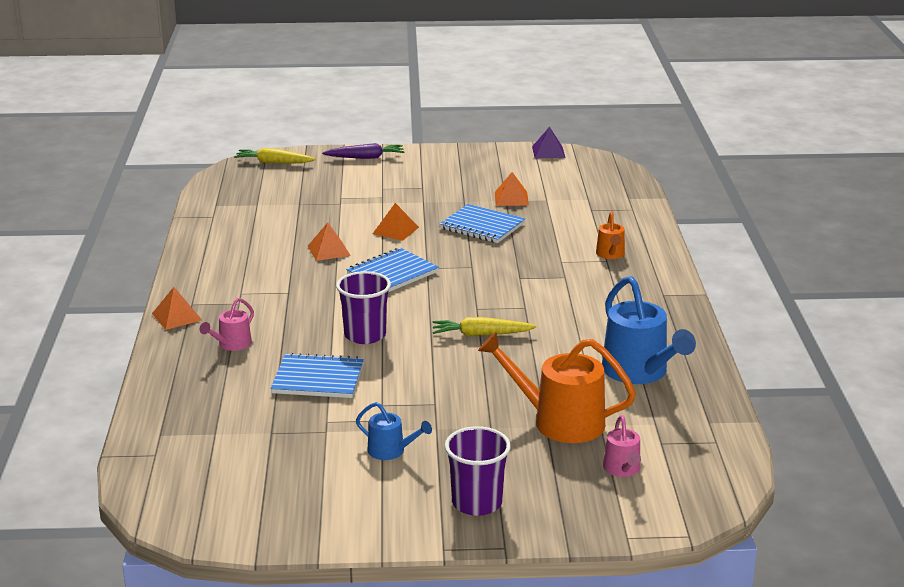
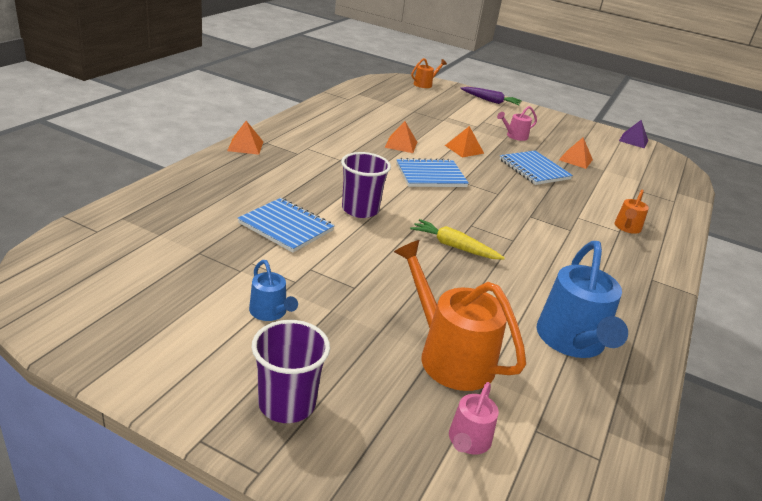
camera: 25 degrees right, 5 degrees up
(232, 344) = (257, 177): pink watering can -> pink watering can (514, 136)
(273, 162) = (425, 84): yellow carrot -> orange watering can

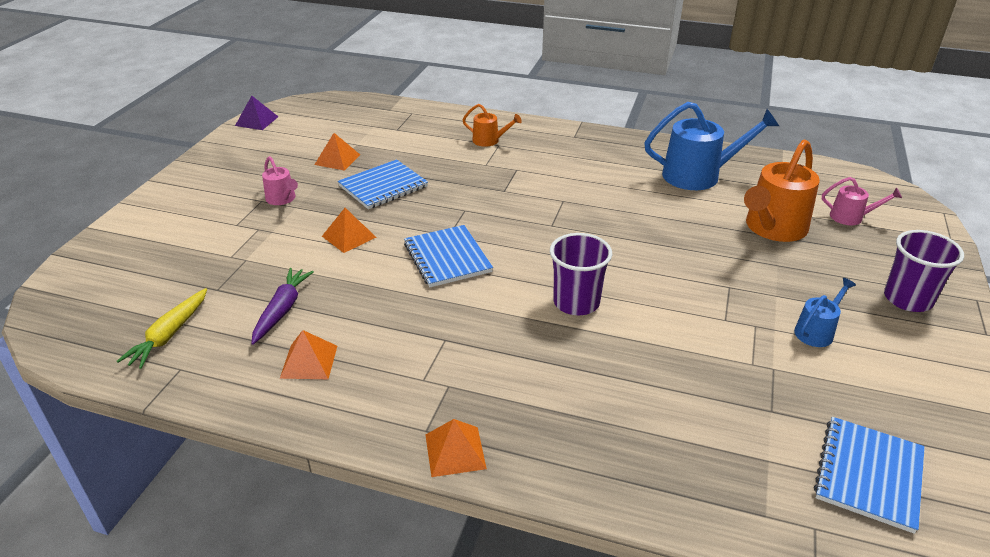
camera: 95 degrees left, 5 degrees up
(286, 227) = (660, 353): blue notebook -> blue notebook (868, 475)
(401, 144) = (361, 290): orange pyramid -> orange pyramid (309, 361)
(425, 84) = (73, 288): orange watering can -> none
(454, 246) = (605, 233): yellow carrot -> yellow carrot (169, 335)
(490, 101) = (144, 219): purple carrot -> purple carrot (282, 310)

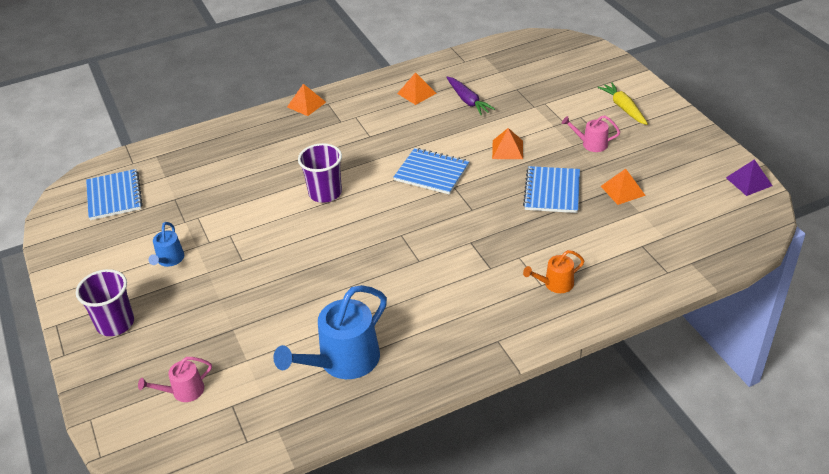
camera: 140 degrees right, 5 degrees up
(169, 335) = (495, 65): yellow carrot -> yellow carrot (623, 108)
(773, 228) = (242, 335): orange watering can -> none

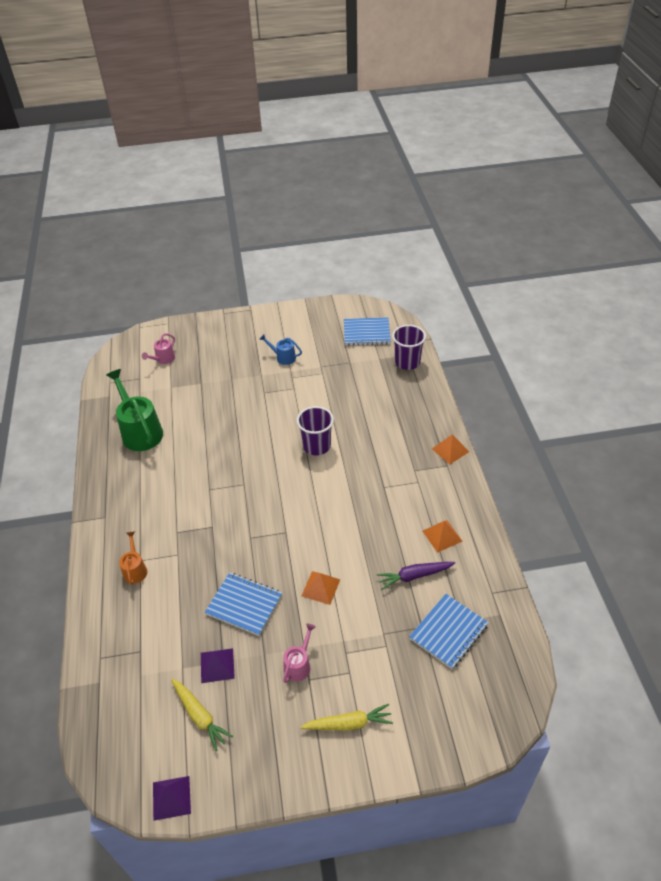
camera: 105 degrees right, 5 degrees up
(115, 323) = (237, 333): purple cup -> purple cup (407, 362)
(183, 391) = (163, 359): pink watering can -> pink watering can turned 135 degrees counterclockwise
(343, 361) = (140, 431): blue watering can -> green watering can
(432, 173) = (311, 520): blue notebook -> blue notebook (448, 632)
(622, 190) = (217, 665): orange pyramid -> purple pyramid
(674, 186) = (200, 716): none -> yellow carrot

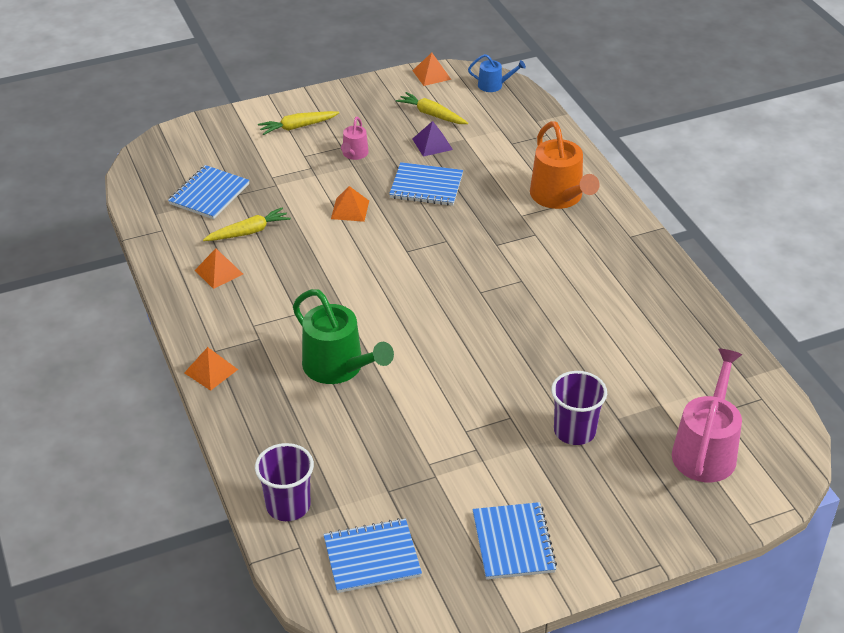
camera: 165 degrees right, 5 degrees down
(135, 570) = (559, 197): orange watering can -> orange watering can, size x1.95
(140, 431) = (659, 334): green watering can -> green watering can (338, 367)
(163, 359) = (706, 450): pink watering can -> pink watering can, size x1.95
(171, 798) = (431, 75): purple pyramid -> orange pyramid
(283, 357) = (505, 483): blue watering can -> blue watering can (493, 85)
(291, 330) = (513, 543): none -> blue notebook
(317, 446) = (401, 350): purple cup -> purple cup (574, 431)
(414, 576) = (248, 232): purple carrot -> yellow carrot

